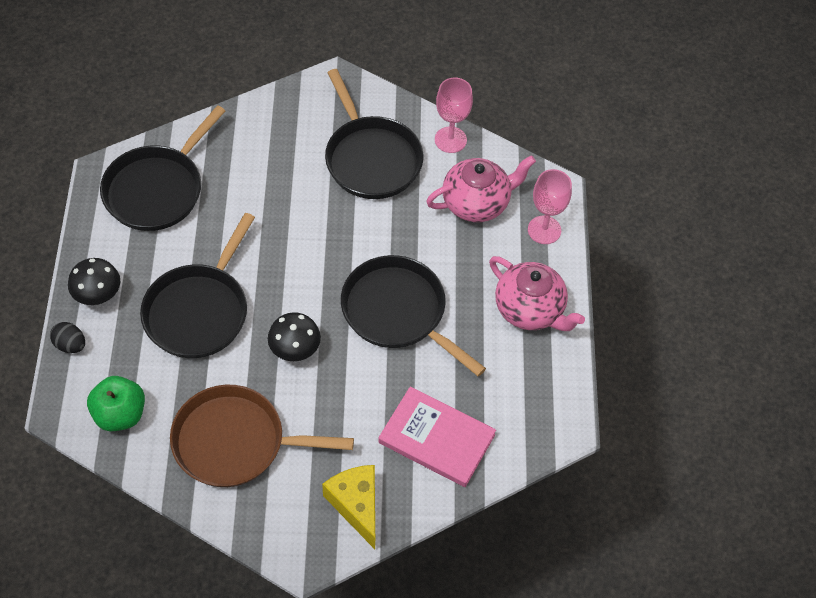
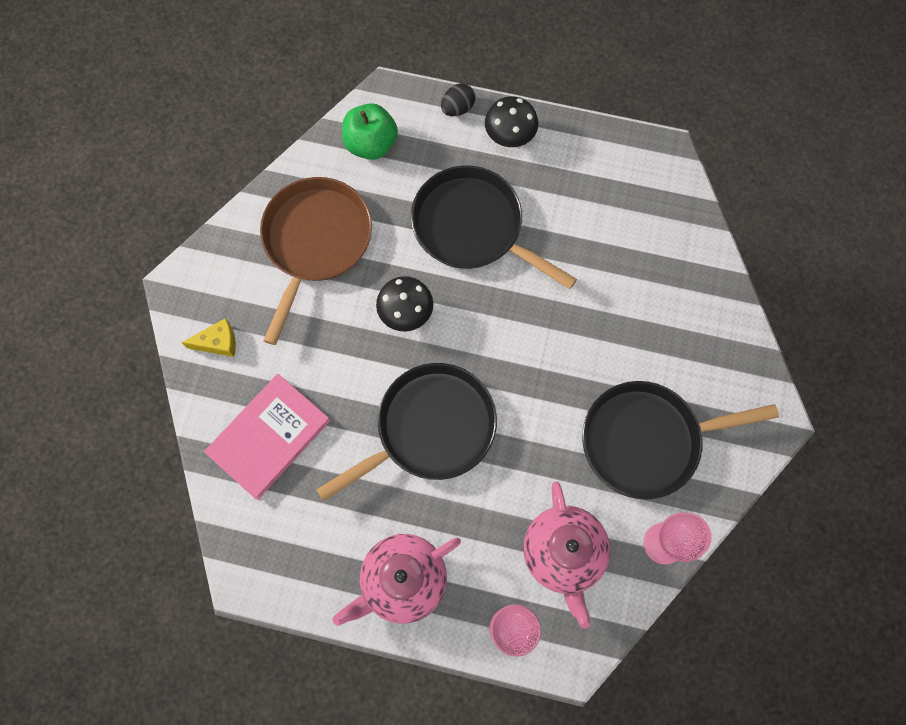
camera: 105 degrees right, 15 degrees up
(157, 190) = (634, 204): black pan -> none
(356, 505) = (218, 343): yellow cheese -> yellow cheese, size x0.62

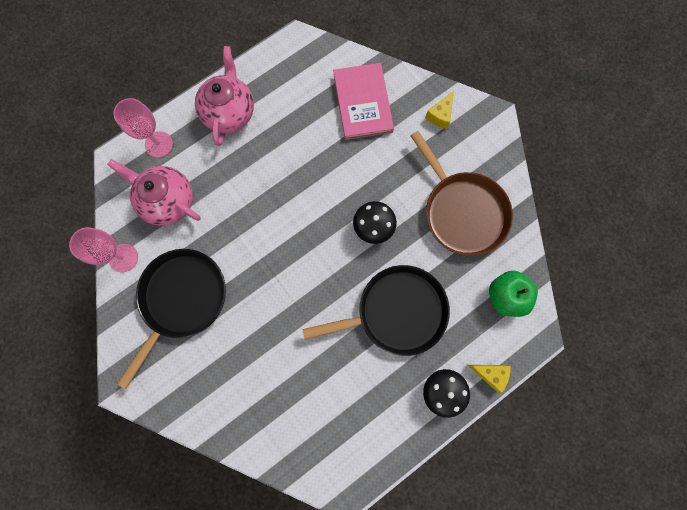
camera: 130 degrees right, 5 degrees up
(430, 428) = (294, 187): black pan -> none
(457, 108) = (490, 374): black egg -> yellow cheese

